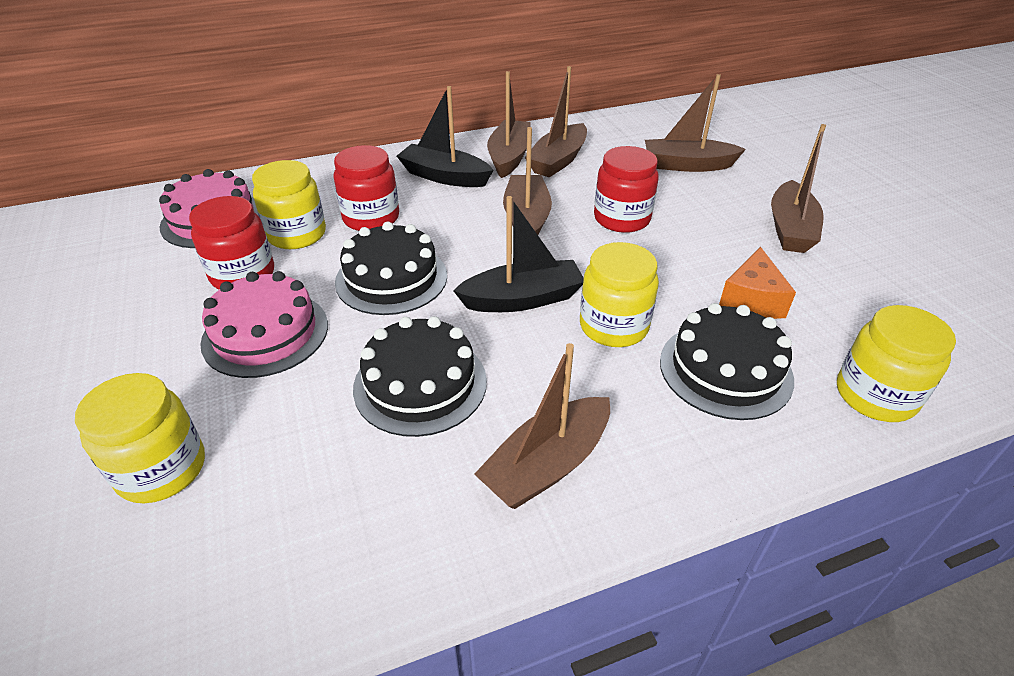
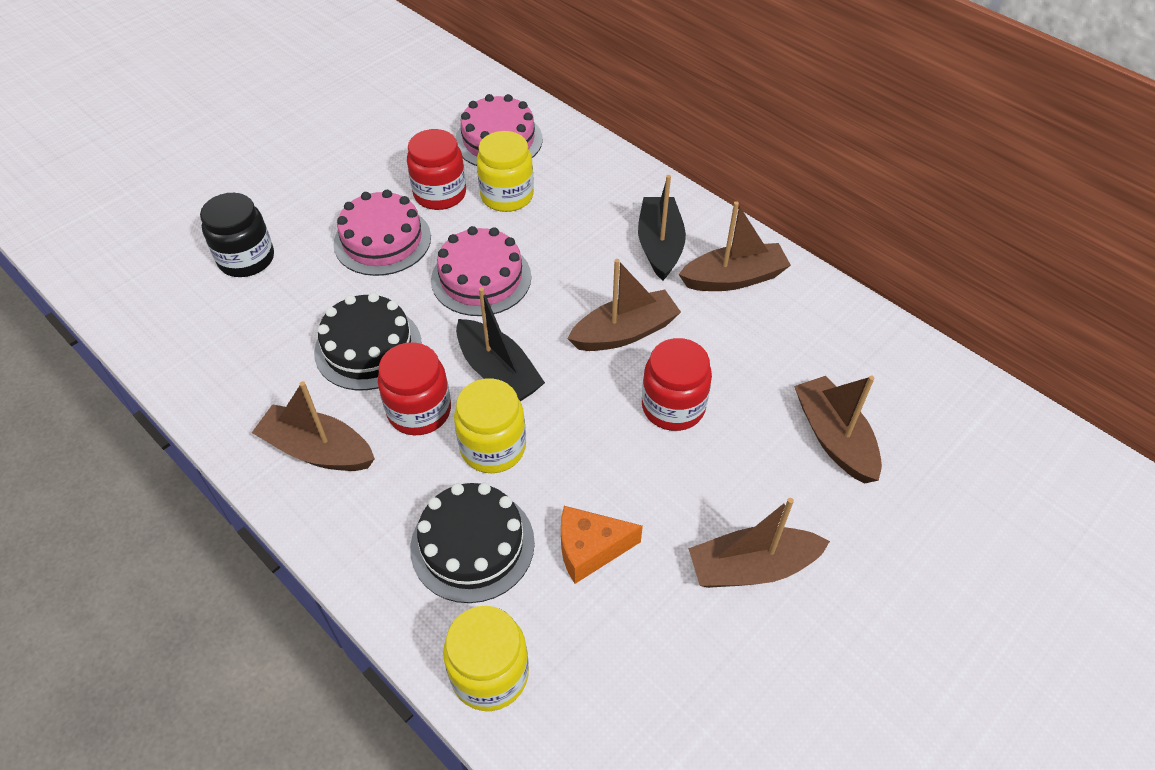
camera: 65 degrees right, 10 degrees up
(162, 469) = (246, 259): yellow jar -> black jar
(371, 218) = (558, 228): red jar -> red jar (419, 411)
(391, 278) = (481, 278): black cake -> pink cake
(558, 160) = (756, 319): brown boat -> none

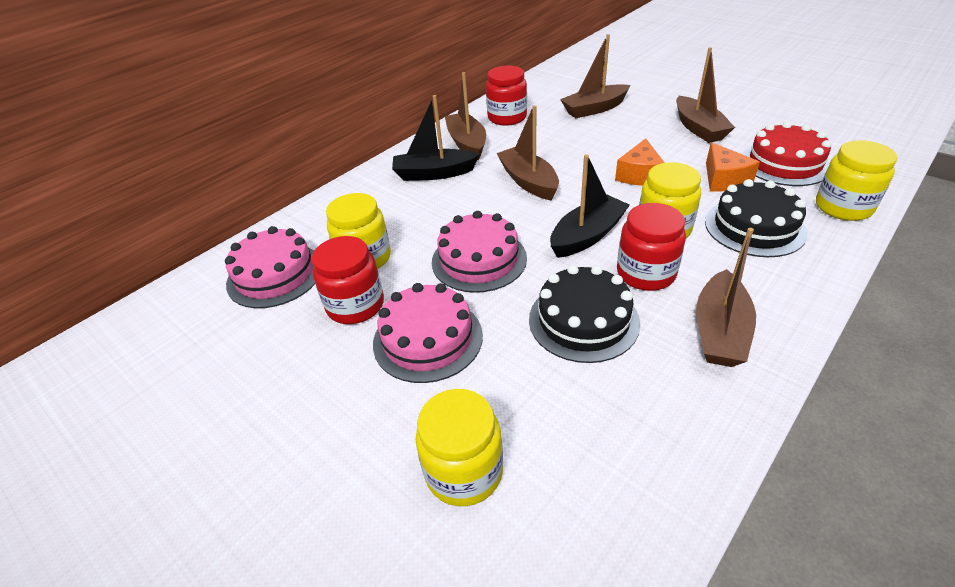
camera: 90 degrees left, 10 degrees down
(246, 259) = (464, 471): black jar -> yellow jar
(620, 452) = (639, 175): none -> orange cheese
(620, 649) = (784, 163): none -> red cake
(673, 407) = (592, 158): red jar -> red jar (507, 117)

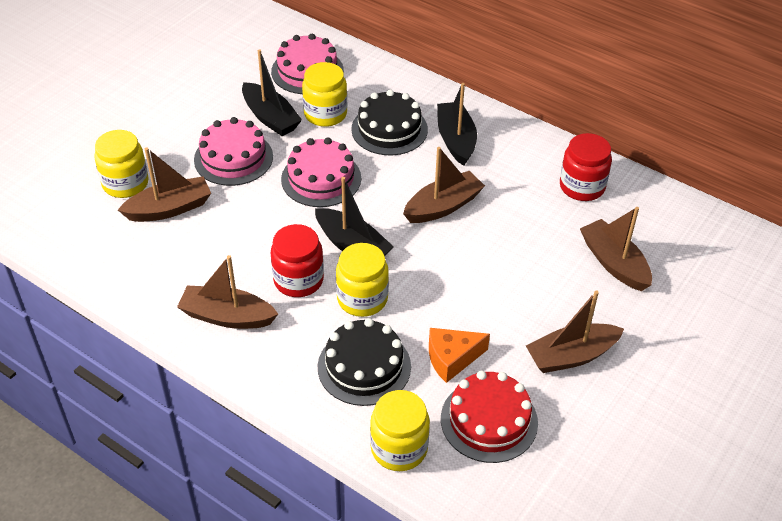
camera: 80 degrees right, 5 degrees up
(355, 305) = (270, 118): red jar -> black boat
(467, 143) = (518, 158): brown boat -> brown boat (169, 209)
(583, 320) = (245, 239): black cake -> black cake (389, 129)
(639, 175) = (459, 291): orange cheese -> none

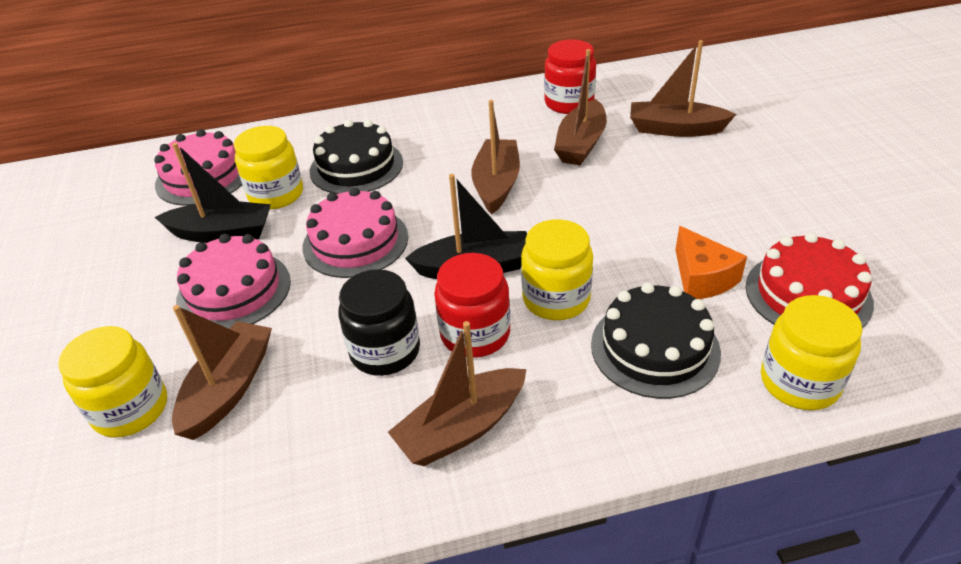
camera: 45 degrees left, 5 degrees down
(250, 251) = (385, 351): none -> black jar
(452, 359) = (702, 278): orange cheese -> orange cheese turned 45 degrees counterclockwise
(456, 140) = (425, 137): black boat -> none
(571, 356) = (765, 203): brown boat -> brown boat (581, 144)

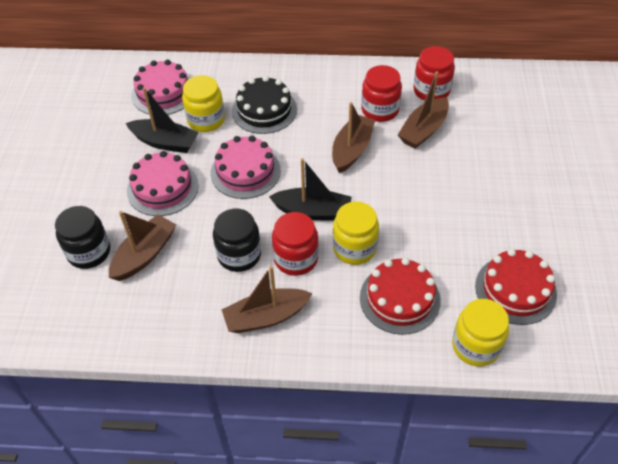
camera: 15 degrees right, 10 degrees up
(131, 409) = (89, 252): yellow jar -> black jar
(513, 135) = (380, 110): none -> red jar
(654, 348) = (399, 299): black cake -> red cake
(675, 129) = (496, 134): brown boat -> none
(702, 278) = (453, 259): orange cheese -> none

